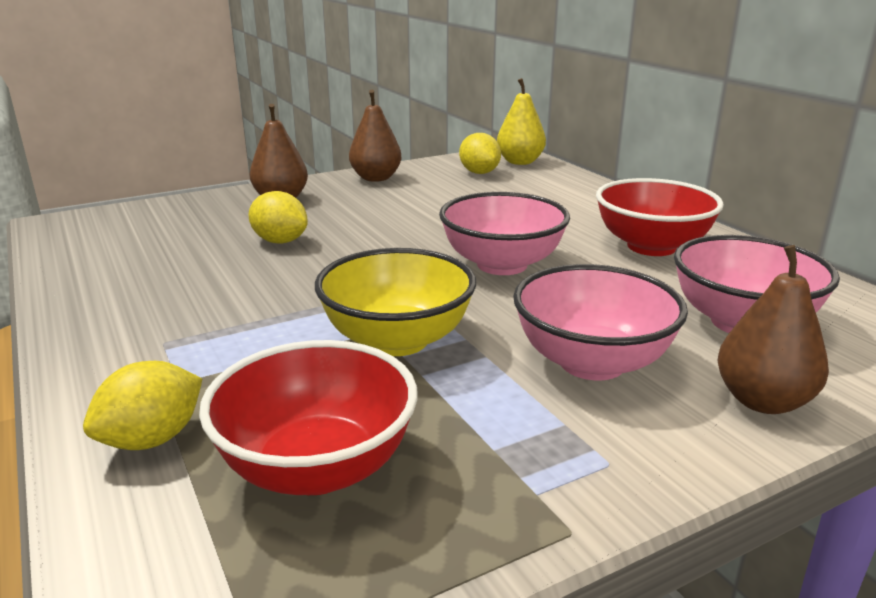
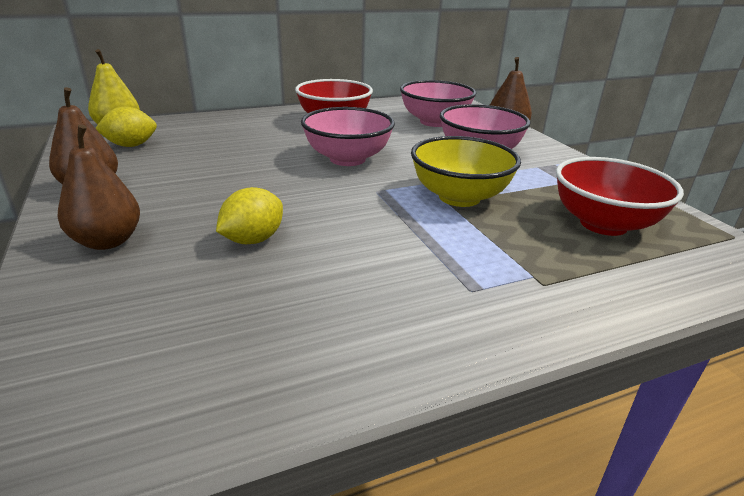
camera: 85 degrees left, 5 degrees up
(152, 439) = (606, 279): yellow lemon -> none

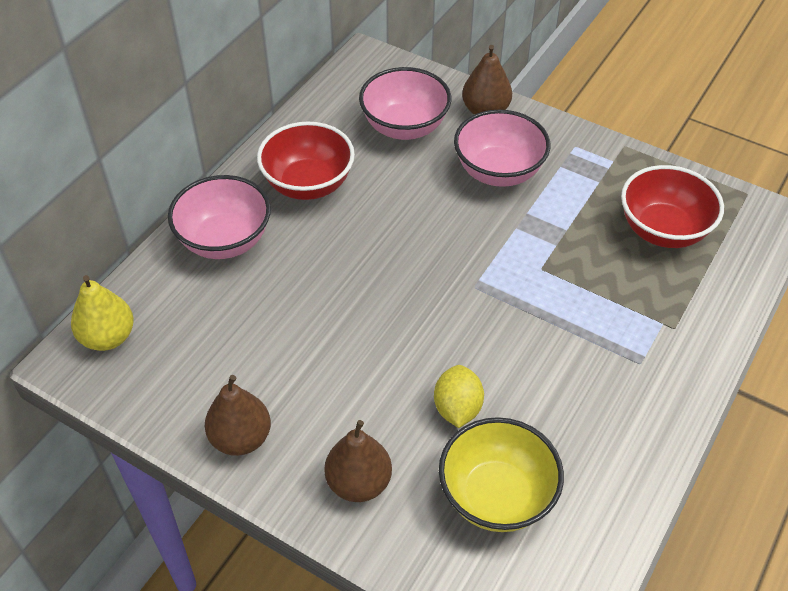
camera: 35 degrees left, 20 degrees up
(131, 145) = (170, 356): yellow lemon -> none
(347, 159) = (399, 250): pink bowl -> pink bowl (225, 240)
(459, 197) = (543, 255): yellow bowl -> yellow bowl (496, 496)

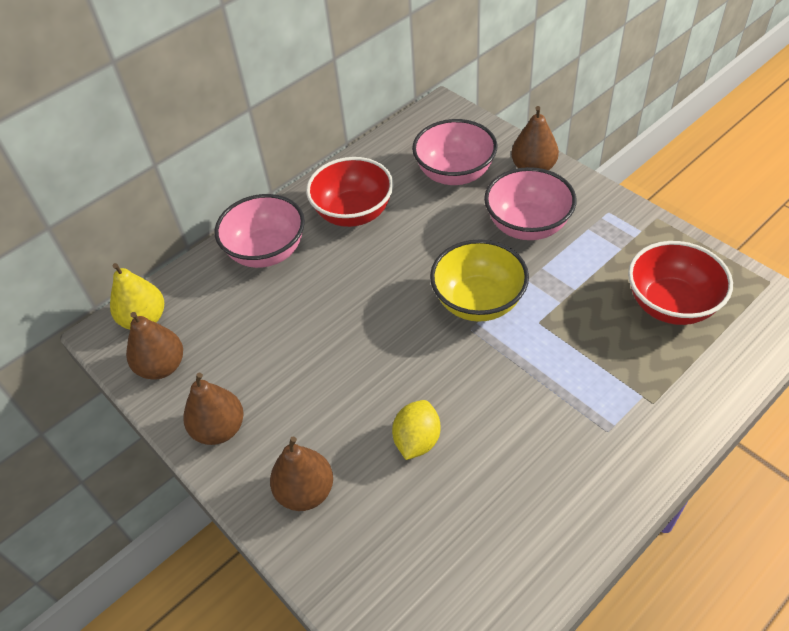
camera: 20 degrees right, 0 degrees up
(149, 385) = (162, 366): none -> brown pear
(496, 496) = (426, 532): yellow bowl -> yellow bowl (478, 302)

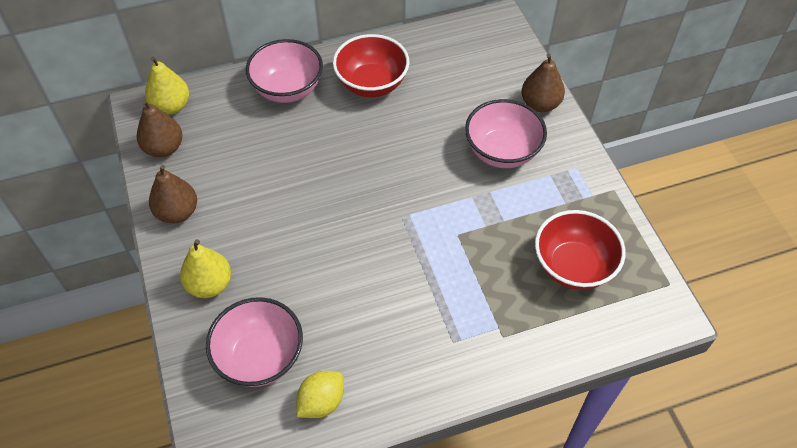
camera: 20 degrees right, 5 degrees up
(306, 491) = (210, 284): brown pear -> yellow pear
(417, 440) = (309, 284): yellow lemon -> yellow lemon (321, 402)
(455, 173) = (472, 82): pink bowl -> pink bowl (260, 357)
(478, 302) = (422, 198): yellow bowl -> none

